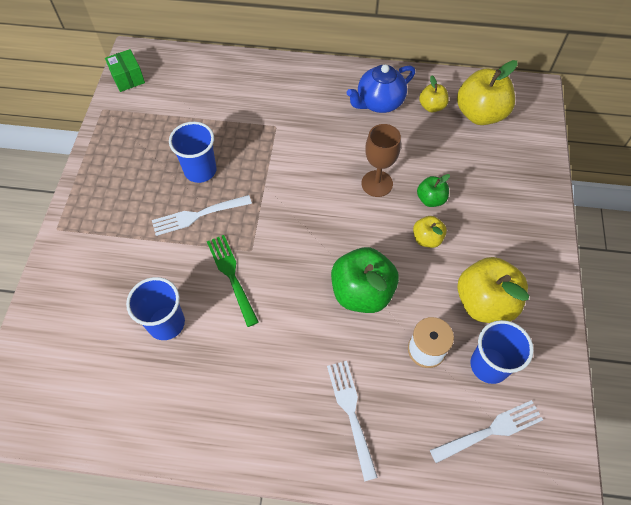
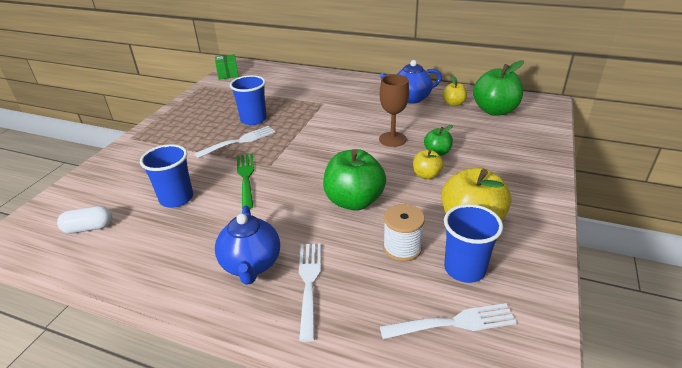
camera: 15 degrees right, 25 degrees down
(88, 386) = (89, 228): none -> white capsule
(198, 215) = (239, 141): white fork -> white fork turned 150 degrees clockwise
(286, 401) = (251, 265): none -> blue teapot
(480, 114) = (495, 110): yellow apple -> green apple

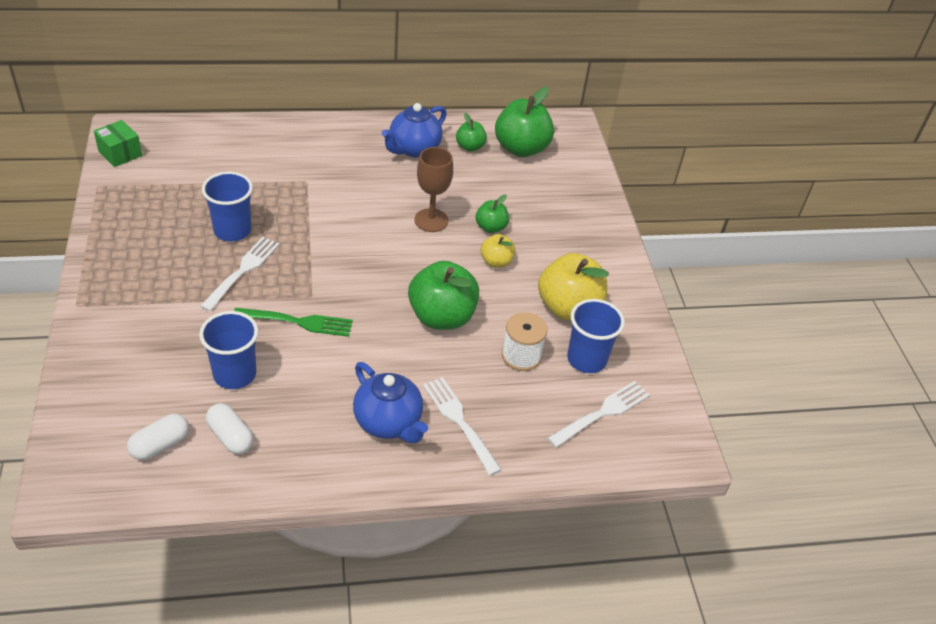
camera: 35 degrees left, 10 degrees up
(134, 237) = (230, 436): none -> white capsule
(246, 178) = (297, 322): green fork -> green fork turned 135 degrees clockwise
(453, 104) = (470, 147): yellow apple -> green apple

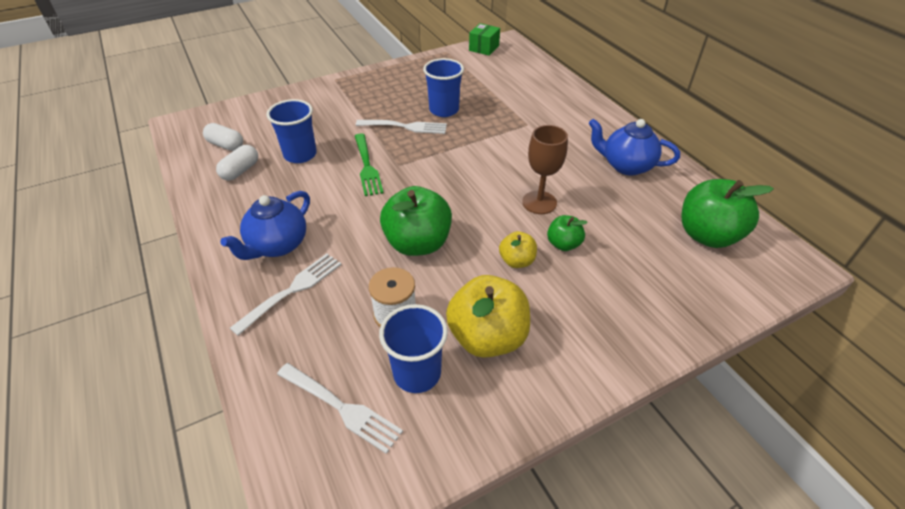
camera: 75 degrees right, 0 degrees up
(470, 147) = (668, 199): green apple -> none

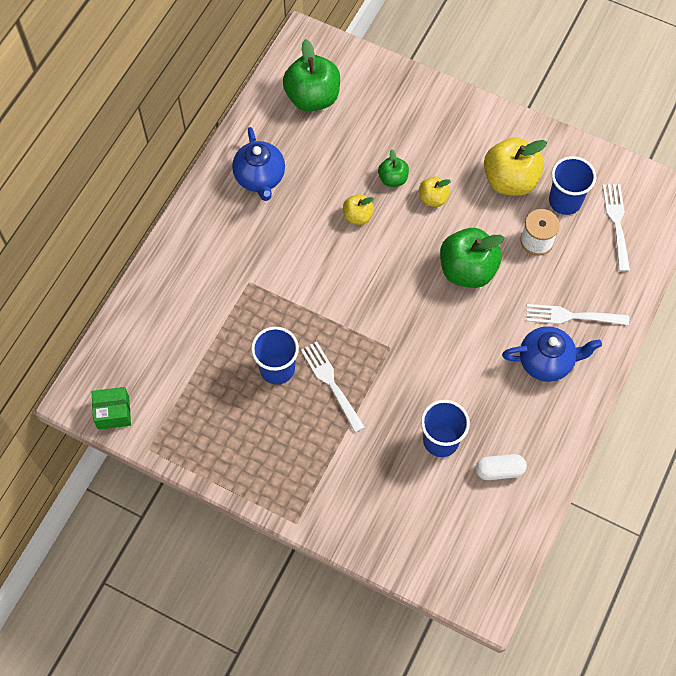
camera: 125 degrees left, 20 degrees up
(226, 145) = (480, 520): white capsule -> none
(367, 166) = (412, 372): green fork -> none
(539, 202) = (357, 216): brown goblet -> yellow apple

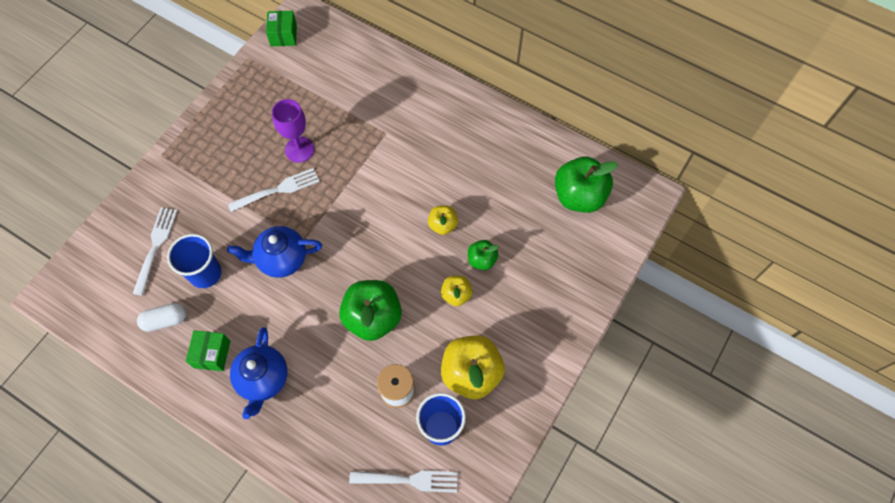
camera: 95 degrees right, 0 degrees up
(260, 178) = (491, 147): blue teapot -> blue teapot (281, 259)
(277, 369) = (299, 149): blue cup -> purple goblet
(499, 470) = (165, 320): white capsule -> white capsule turned 75 degrees clockwise
(528, 415) = (212, 354): none -> green box
(572, 316) = (307, 413): white fork -> white fork (155, 247)

